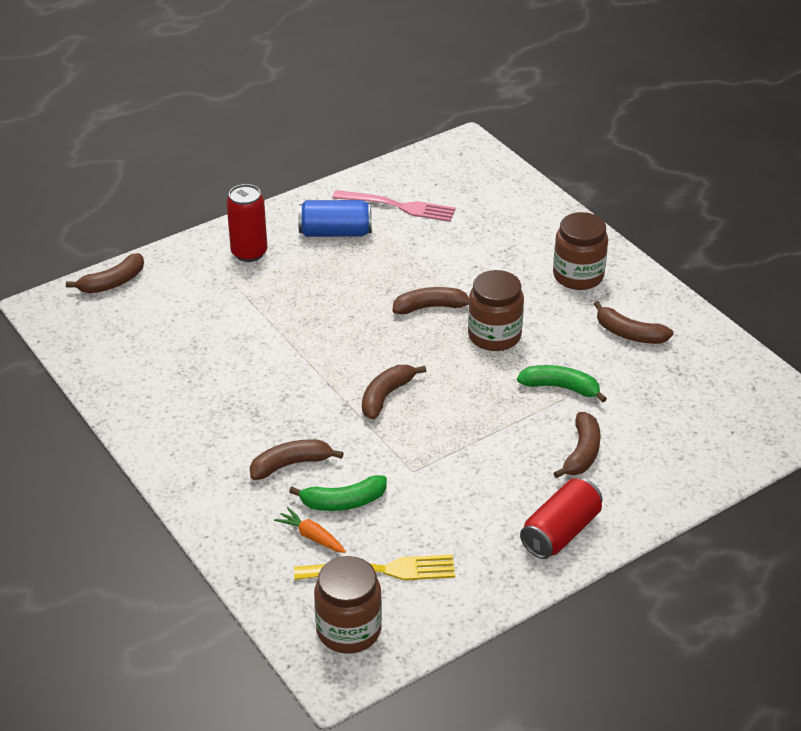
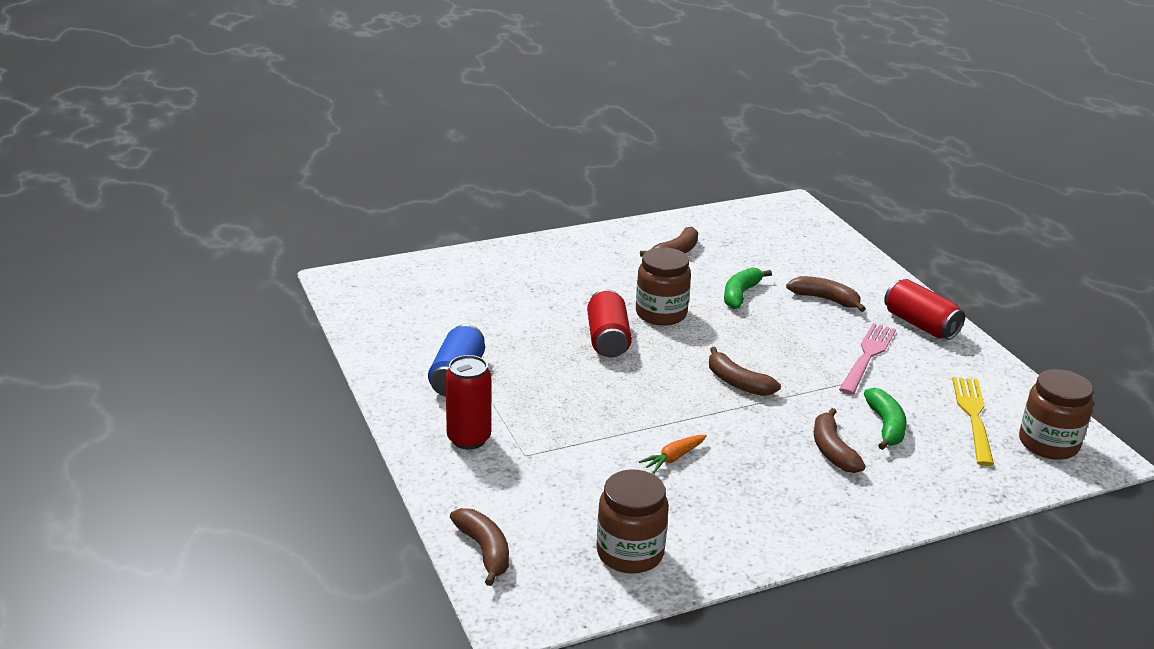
camera: 80 degrees left, 10 degrees down
(311, 536) = (933, 450): orange carrot -> orange carrot (673, 458)
(398, 206) = (429, 333): pink fork -> pink fork (867, 356)
(431, 307) = (608, 339): brown banana -> red can
(578, 276) = (586, 260): brown jar -> brown jar (630, 553)

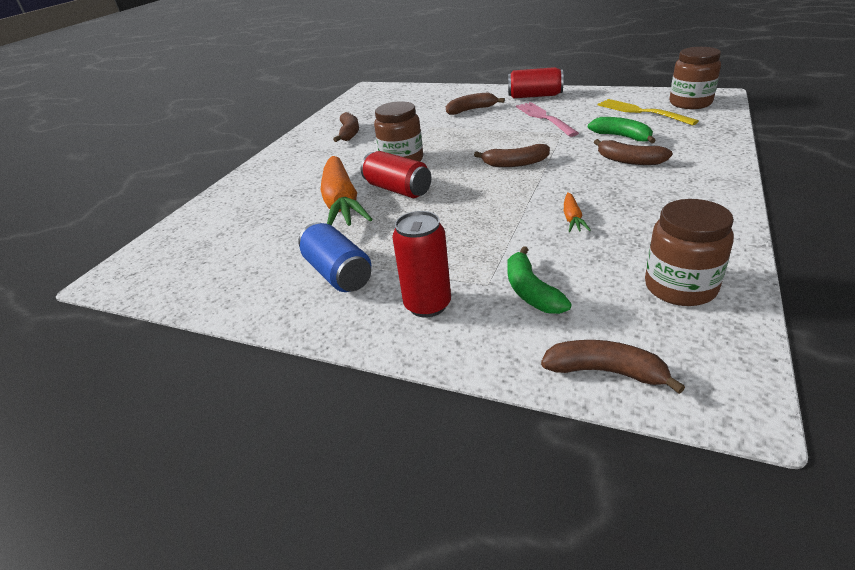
camera: 40 degrees left, 5 degrees up
(550, 322) = (341, 203): none -> orange carrot
(740, 294) = (425, 130): green banana -> green banana (531, 291)

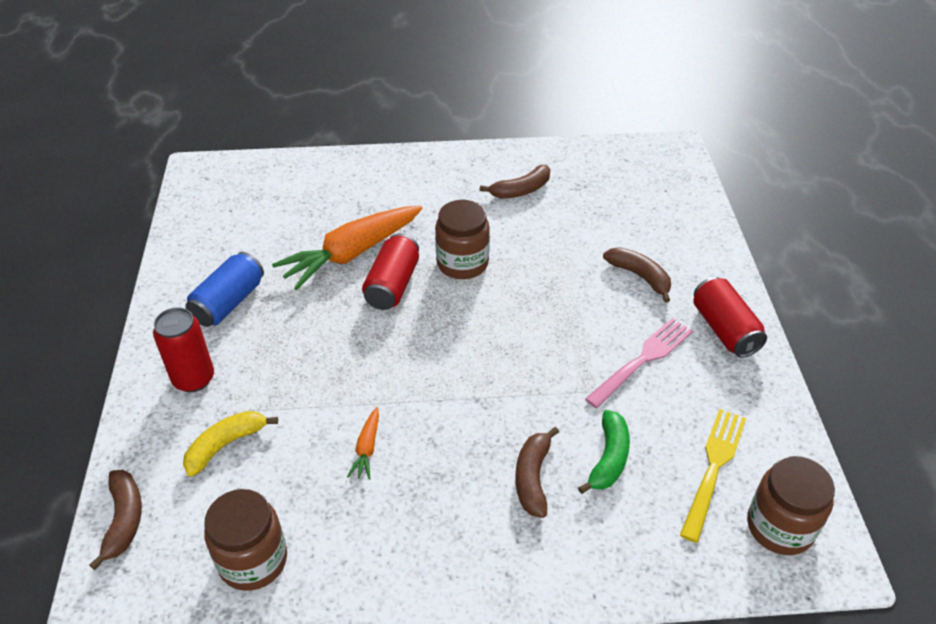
camera: 60 degrees right, 10 degrees up
(515, 164) = (487, 366): brown banana -> none
(531, 291) = (225, 445): green banana -> yellow banana
(572, 218) = (367, 448): orange carrot -> orange carrot turned 60 degrees counterclockwise

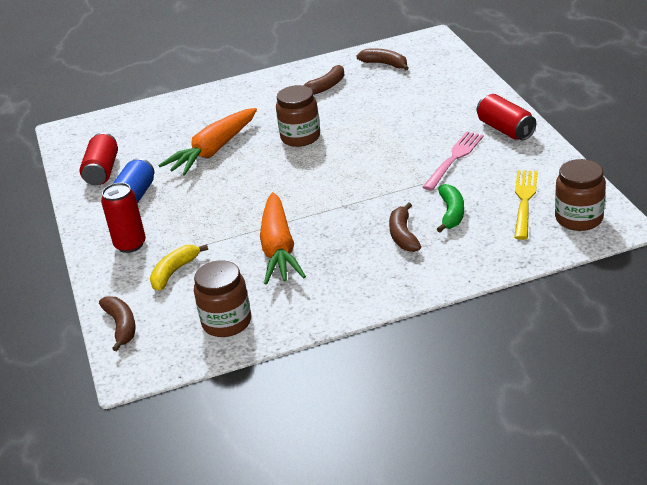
camera: 10 degrees left, 10 degrees down
(367, 448) = (278, 249): orange carrot -> orange carrot, size x2.33
(392, 285) = (254, 161): red can -> red can (102, 171)
(640, 276) = (434, 115): brown banana -> brown banana (385, 64)

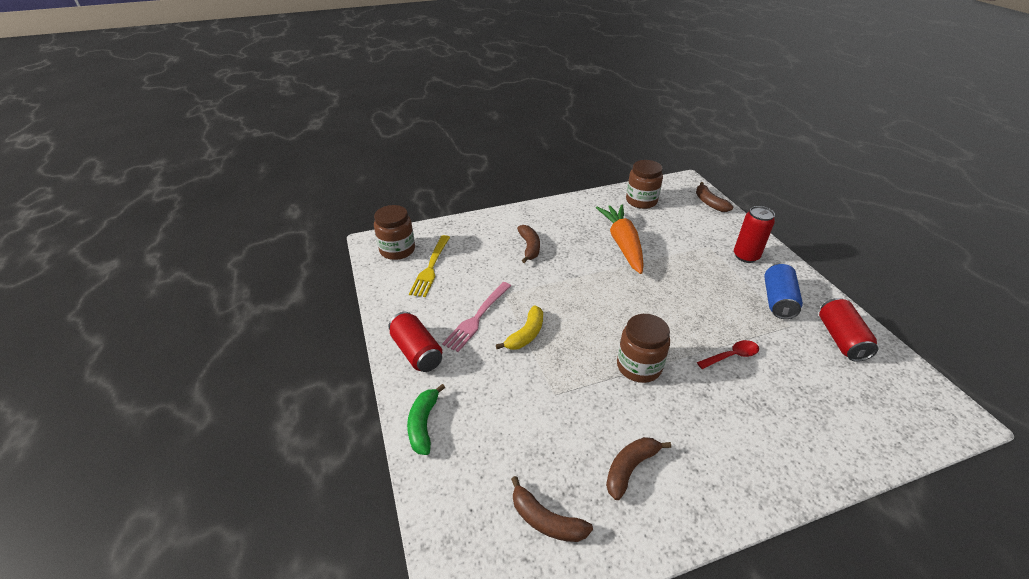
camera: 175 degrees right, 5 degrees up
(174, 272) = (695, 233): yellow banana -> yellow banana (526, 334)
(213, 151) = (732, 356): orange carrot -> red spoon
(451, 213) = (490, 262): green banana -> green banana (423, 424)

